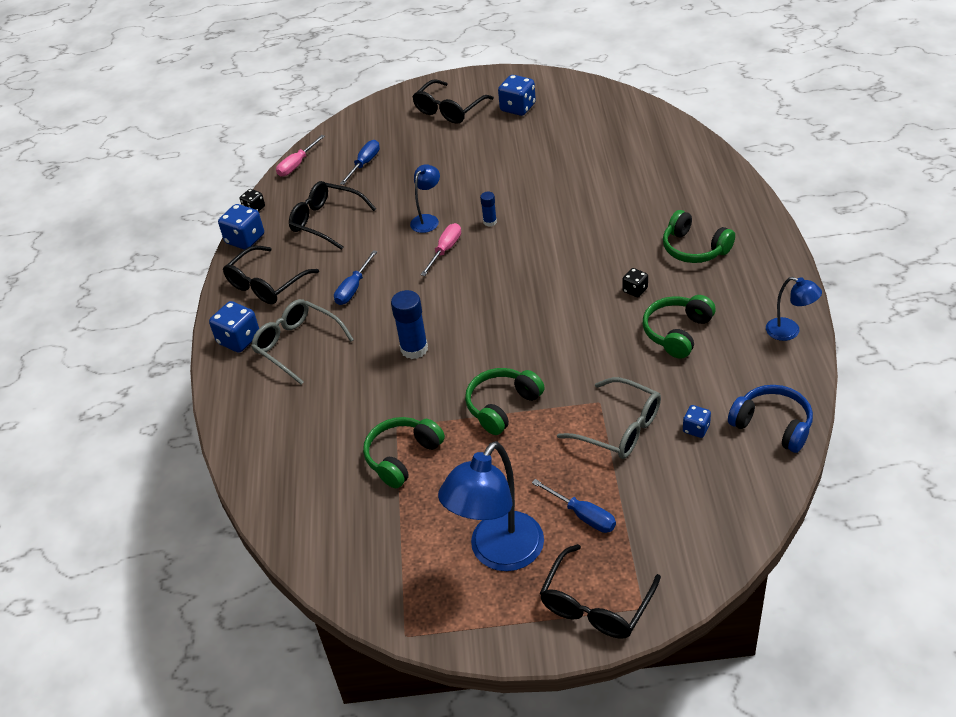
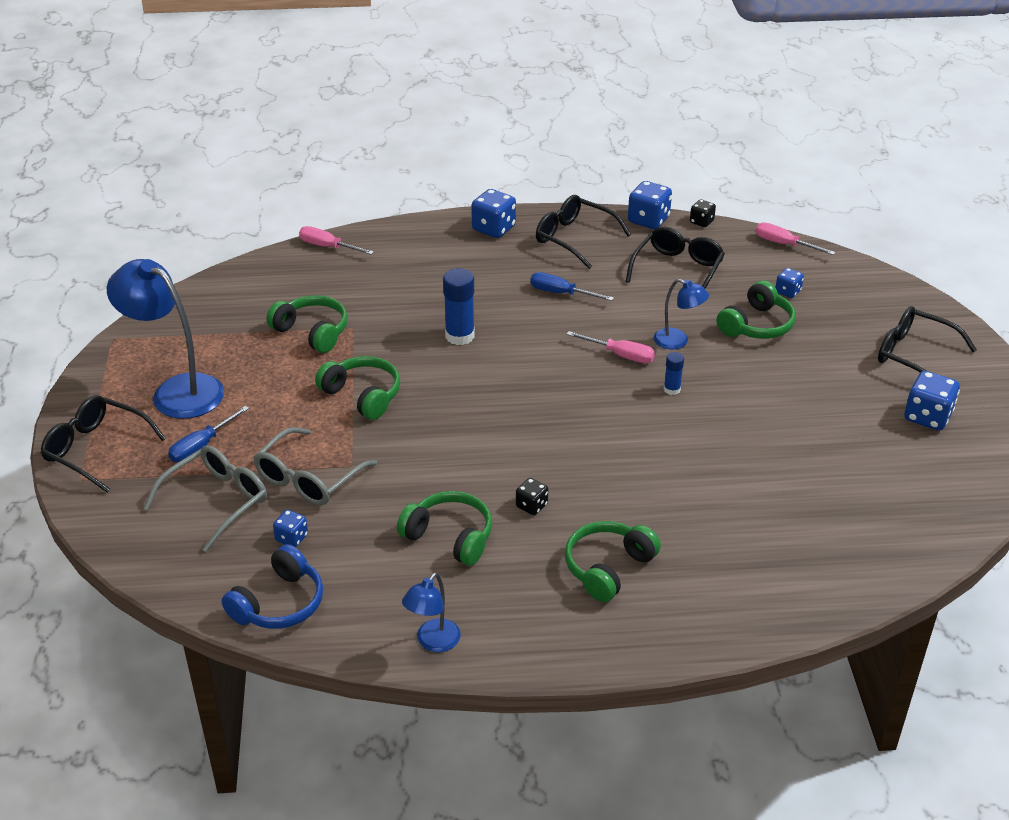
camera: 85 degrees right, 5 degrees down
(249, 465) = (328, 247): none -> pink screwdriver
(297, 345) = (479, 263): grey glasses -> grey glasses (217, 501)
(364, 164) = (788, 292): blue screwdriver -> blue dice
(408, 180) = (756, 325): none -> green headphones

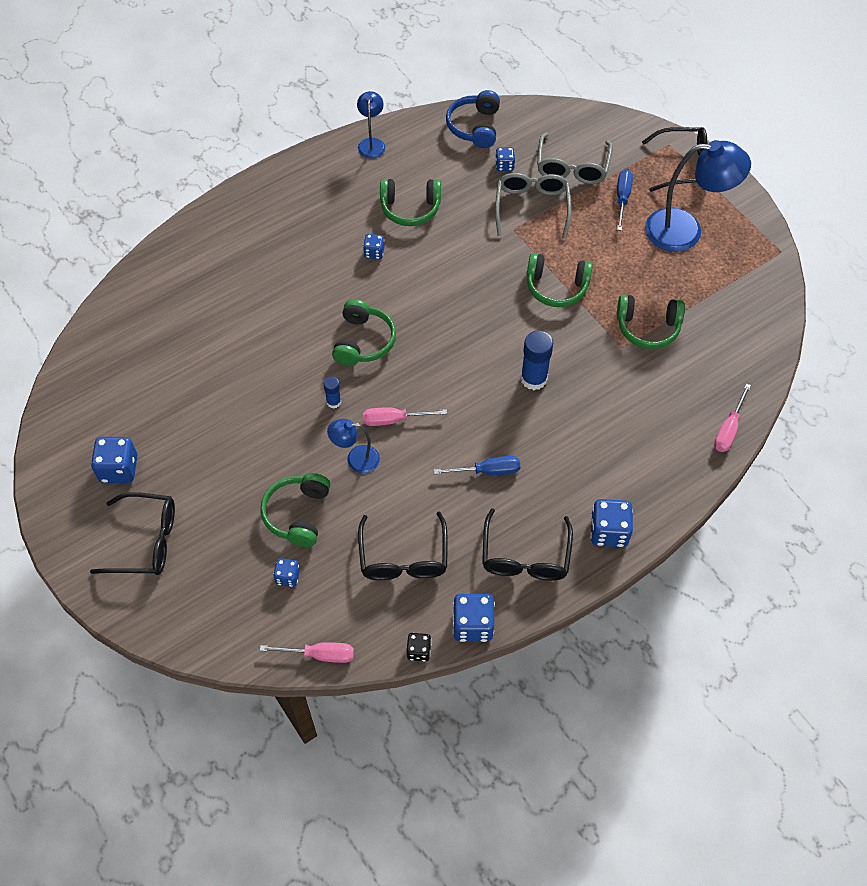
camera: 150 degrees right, 20 degrees up
(328, 247) = (729, 429): pink screwdriver -> pink screwdriver turned 120 degrees clockwise
(531, 506) = (374, 252): black dice -> blue dice
(574, 238) = (525, 556): black glasses -> black glasses turned 90 degrees clockwise
(608, 568) = (298, 231): green headphones -> green headphones (363, 341)

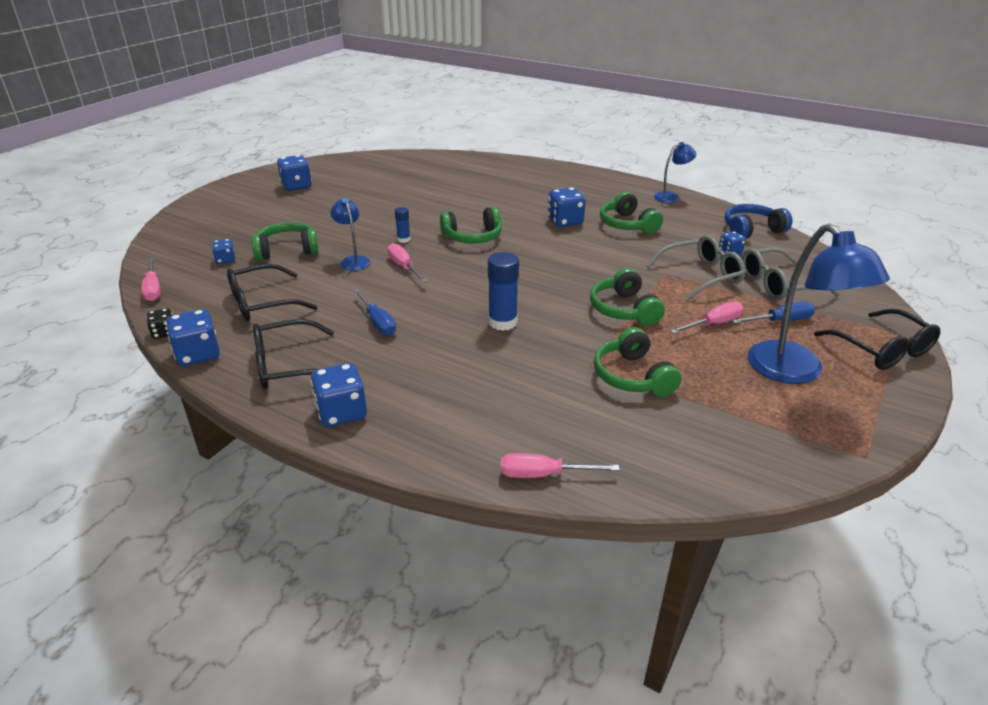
camera: 65 degrees right, 25 degrees down
(146, 541) = (240, 207): black glasses -> none
(374, 252) = (565, 221): blue dice -> blue dice, size x1.75
(606, 241) = (713, 324): none -> pink screwdriver

